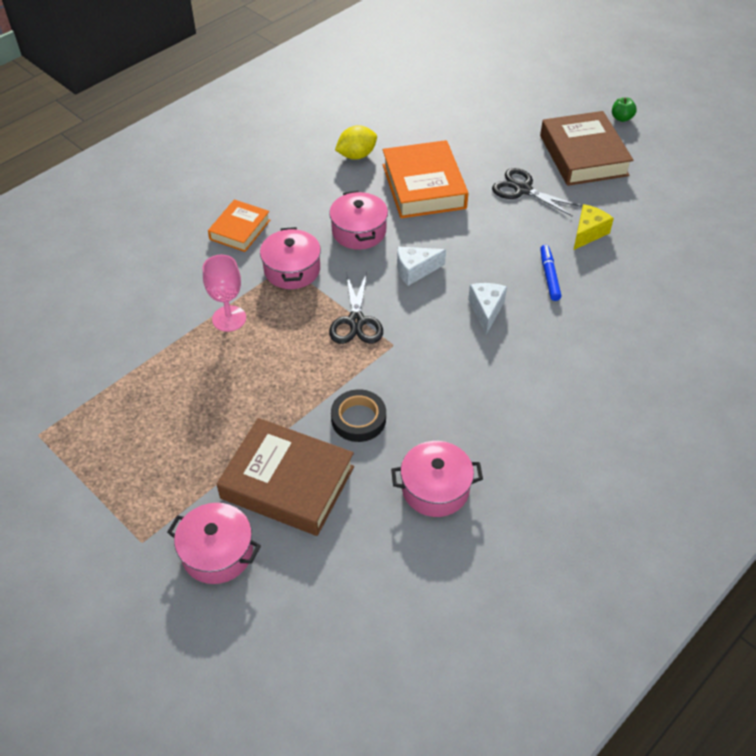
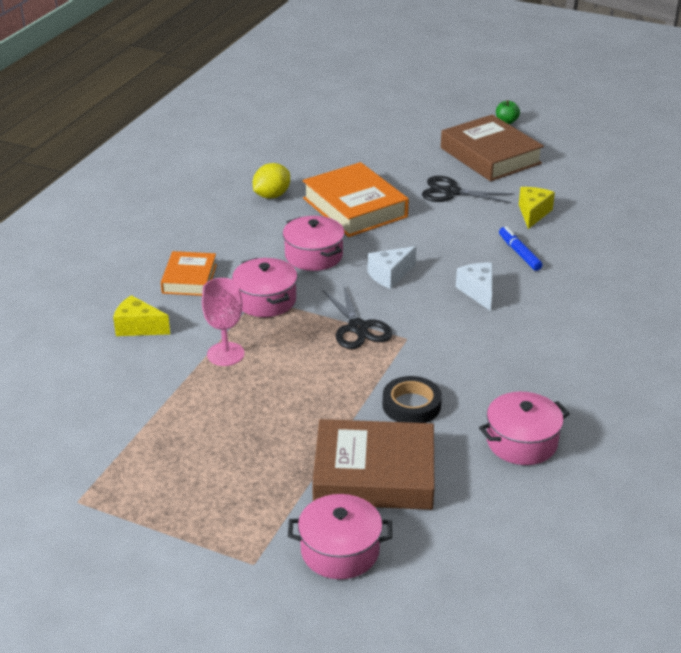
camera: 20 degrees left, 15 degrees down
(172, 271) = (138, 327): none -> yellow cheese

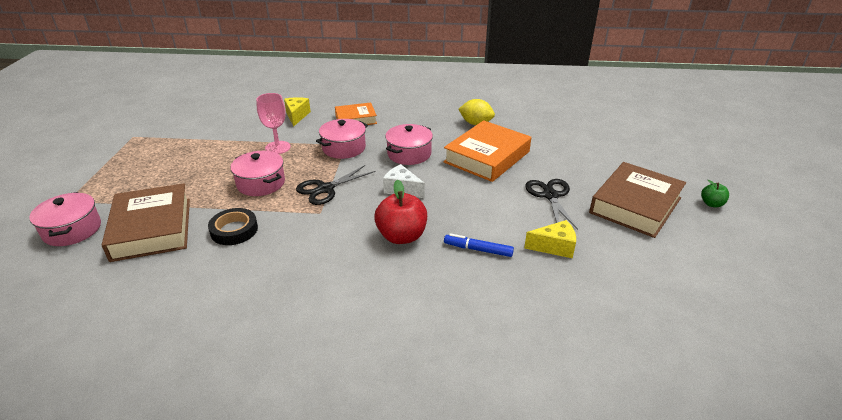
camera: 70 degrees right, 0 degrees up
(478, 292) = (401, 236): white cheese -> red apple
(519, 253) = (478, 249): blue marker -> blue marker turned 120 degrees counterclockwise
(522, 442) = (191, 295): pink pot -> pink pot (261, 183)

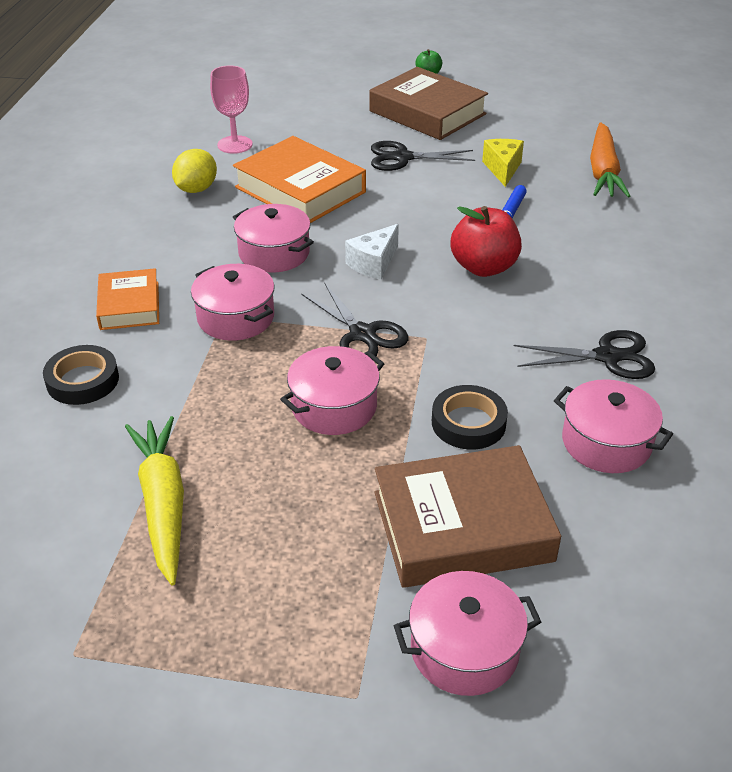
camera: 85 degrees left, 5 degrees up
(197, 289) = (606, 443): none -> pink pot
(206, 144) = (163, 504): none -> yellow carrot
(277, 147) = (210, 397): pink goblet -> pink goblet (235, 145)
(288, 296) = (607, 356): none -> black scissors
(297, 116) = (83, 380): yellow cheese -> black tape
(578, 313) = (603, 171): none -> orange carrot

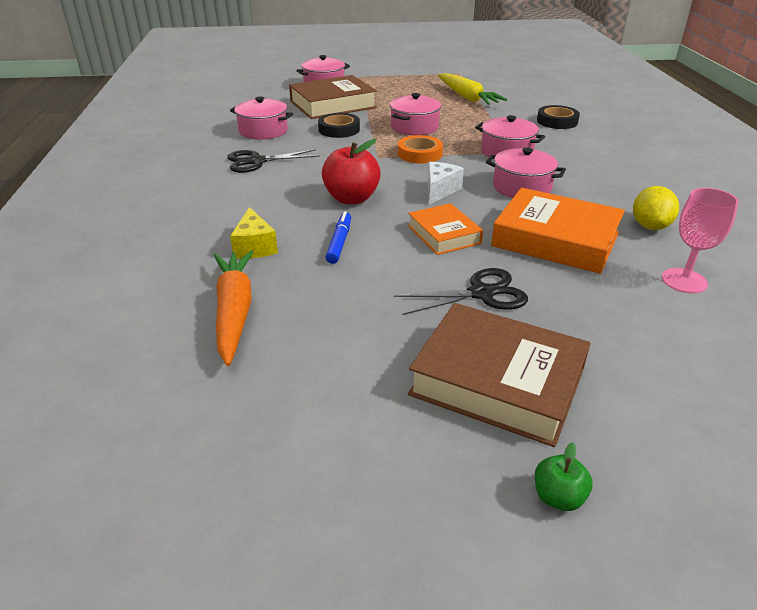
camera: 165 degrees right, 5 degrees down
(129, 305) = (580, 149): orange book -> orange book (444, 234)
(362, 334) = (419, 154): black scissors -> orange tape
(502, 169) = (358, 296): yellow cheese -> yellow cheese (254, 247)

